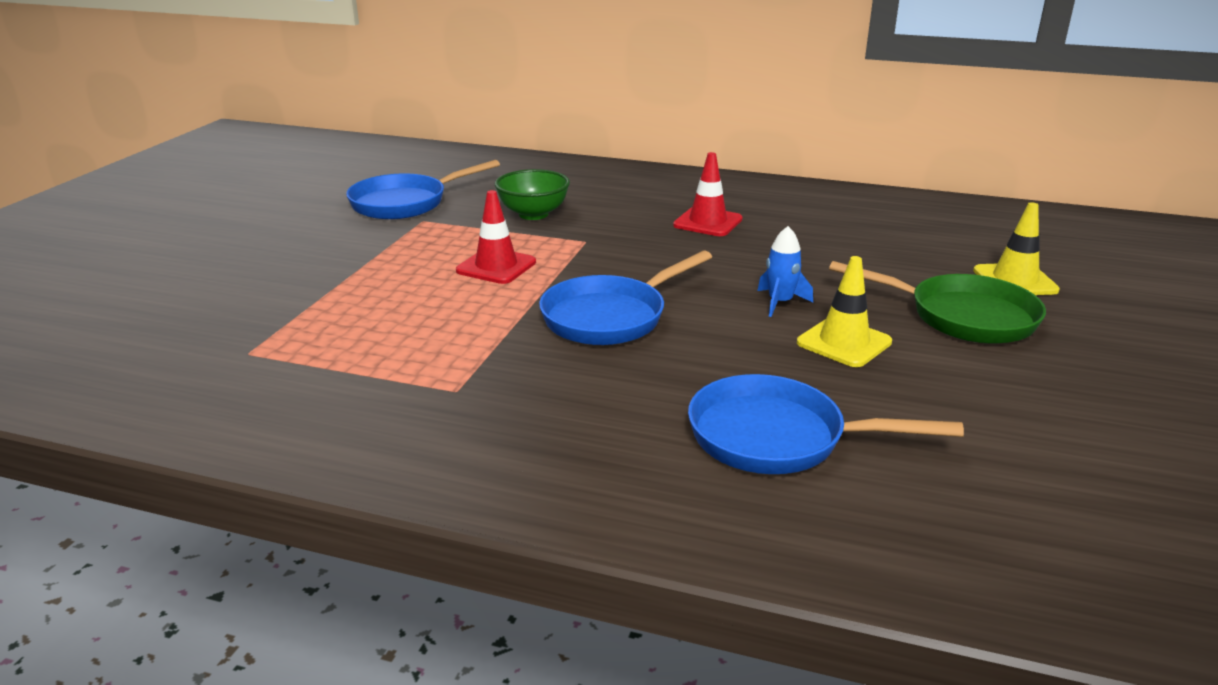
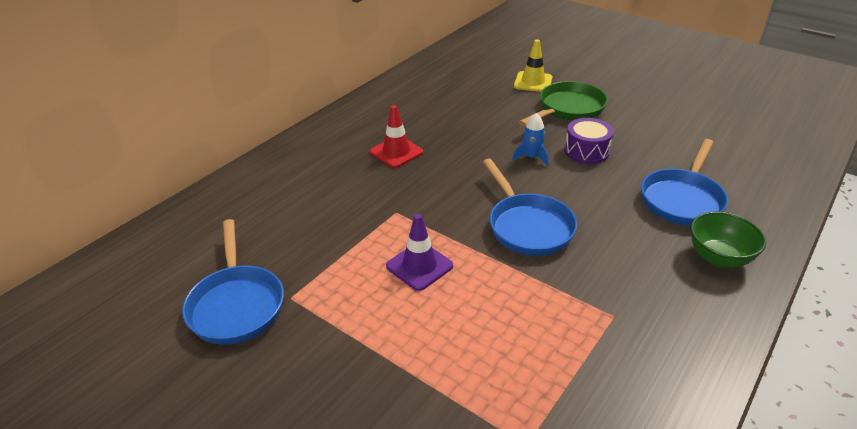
camera: 70 degrees left, 10 degrees up
(496, 266) = (419, 266): red traffic cone -> purple traffic cone
(533, 214) = (324, 228): green bowl -> green bowl (718, 257)
(844, 342) = (586, 151): yellow traffic cone -> purple drum

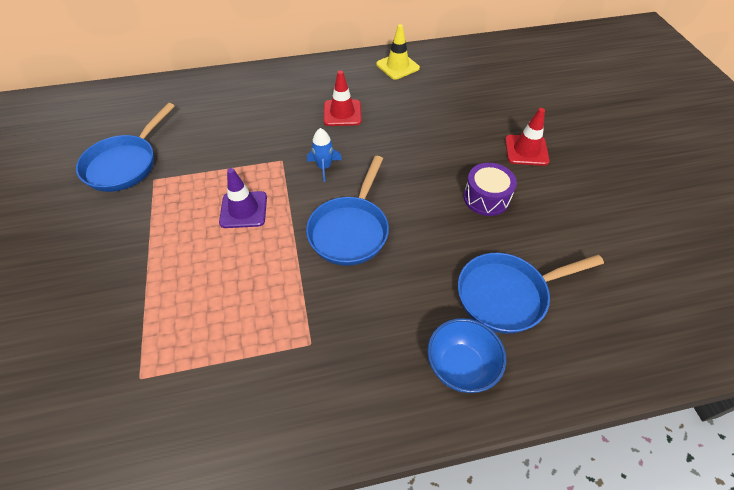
camera: 40 degrees right, 15 degrees up
(531, 157) = (432, 176): blue rocket -> blue rocket (324, 167)
(533, 82) = (530, 108): yellow traffic cone -> yellow traffic cone (397, 66)
(568, 109) = (526, 150): green pan -> red traffic cone
(718, 257) = (460, 366): green bowl -> blue bowl

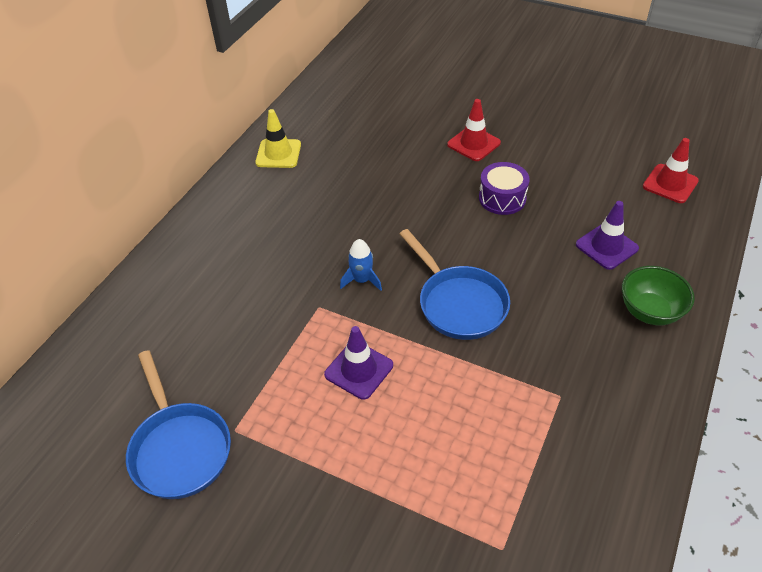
camera: 50 degrees left, 5 degrees down
(342, 113) = (300, 228): red traffic cone -> red traffic cone (670, 184)
(460, 366) = (649, 311): blue bowl -> green bowl
(507, 295) = (606, 246): blue pan -> purple traffic cone

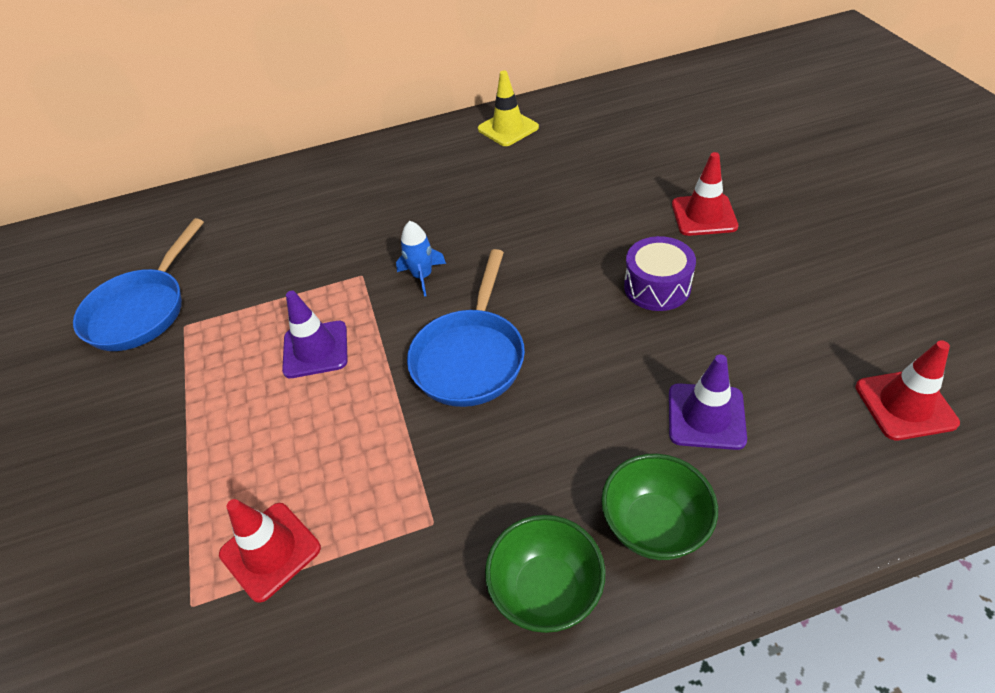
camera: 50 degrees right, 0 degrees up
(502, 485) = (270, 551): none -> red traffic cone
(647, 377) = (546, 590): none -> green bowl

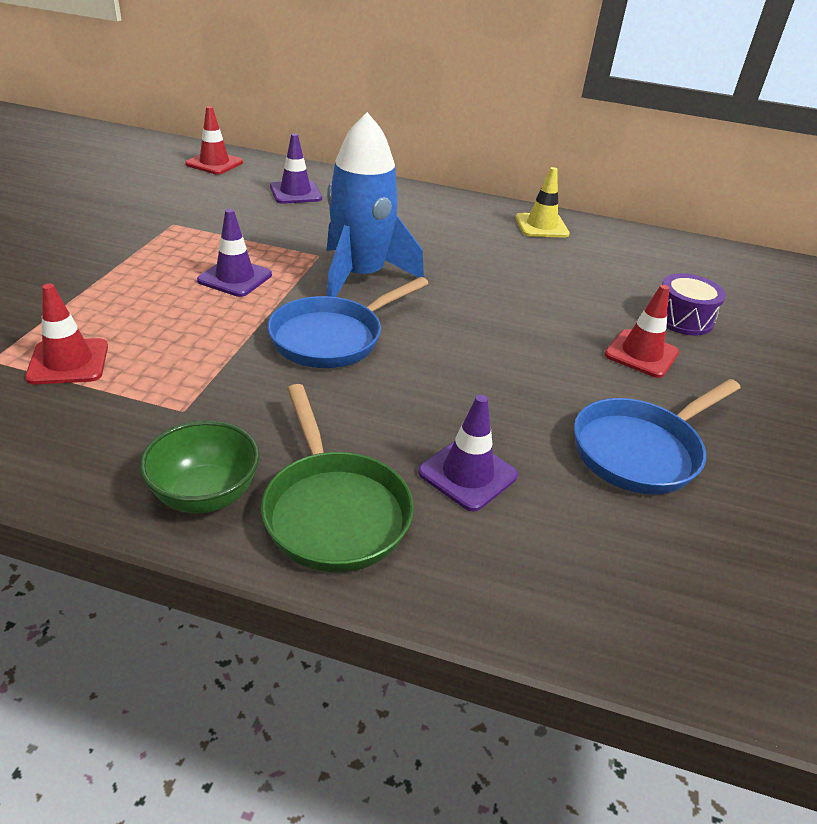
camera: 25 degrees right, 10 degrees down
(141, 311) = (158, 204): blue pan -> blue pan (640, 451)
(261, 216) = (295, 193): none -> purple traffic cone
(422, 276) = (360, 277): blue rocket -> blue rocket, size x2.38
(654, 526) = (334, 511): green bowl -> green pan
(657, 287) = (536, 375): purple drum -> purple drum (682, 318)
(905, 405) = (666, 575): red traffic cone -> red traffic cone (214, 163)

